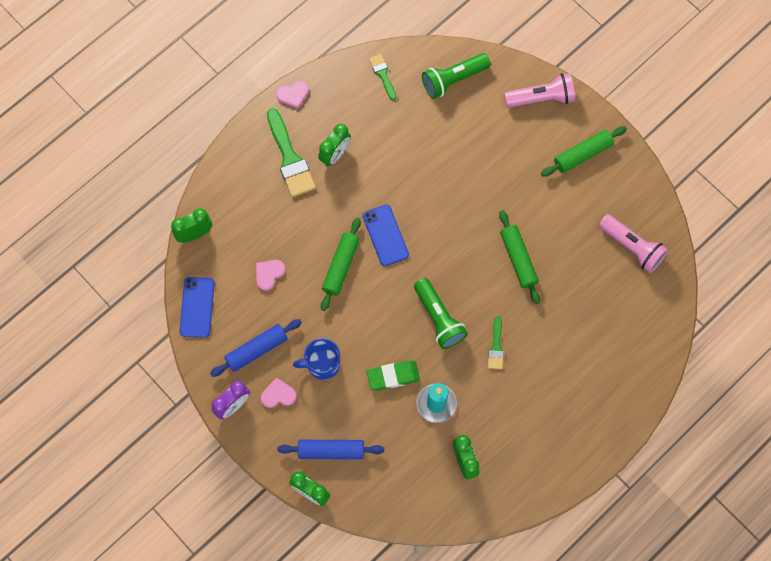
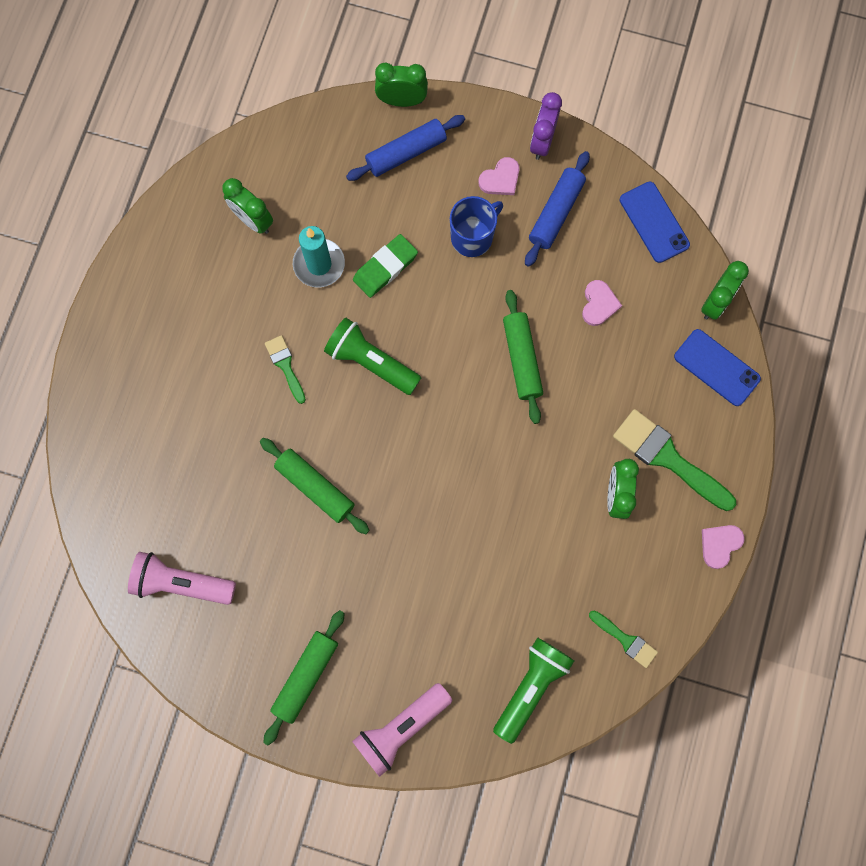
camera: 150 degrees right, 5 degrees up
(385, 235) = (492, 426): blue phone -> blue phone (716, 367)

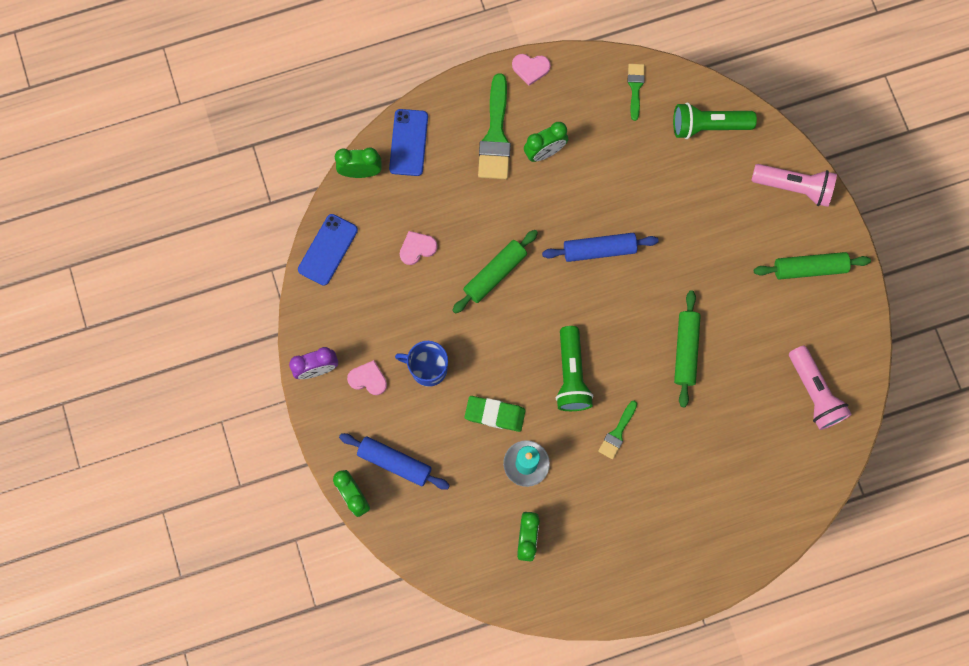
camera: 125 degrees left, 0 degrees up
(556, 213) = (368, 322): blue rolling pin -> blue rolling pin (599, 250)

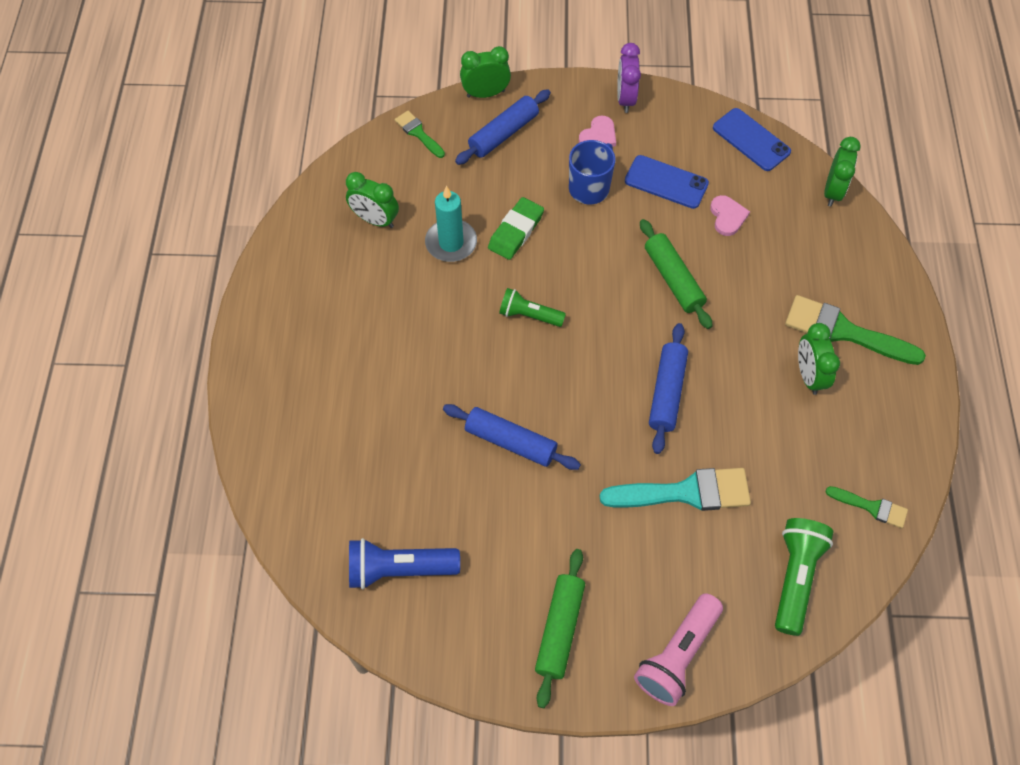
camera: 110 degrees right, 15 degrees down
(408, 142) = (856, 244): blue phone -> blue phone (666, 182)
(530, 68) = (925, 396): pink heart -> none
(571, 375) = (529, 315): green flashlight -> green flashlight, size x0.66
(617, 433) = (445, 338): green brush -> green brush (418, 133)
(675, 214) = (685, 492): none -> turquoise brush
(685, 350) = (510, 442): green rolling pin -> blue rolling pin
(814, 392) = (399, 569): pink flashlight -> blue flashlight

